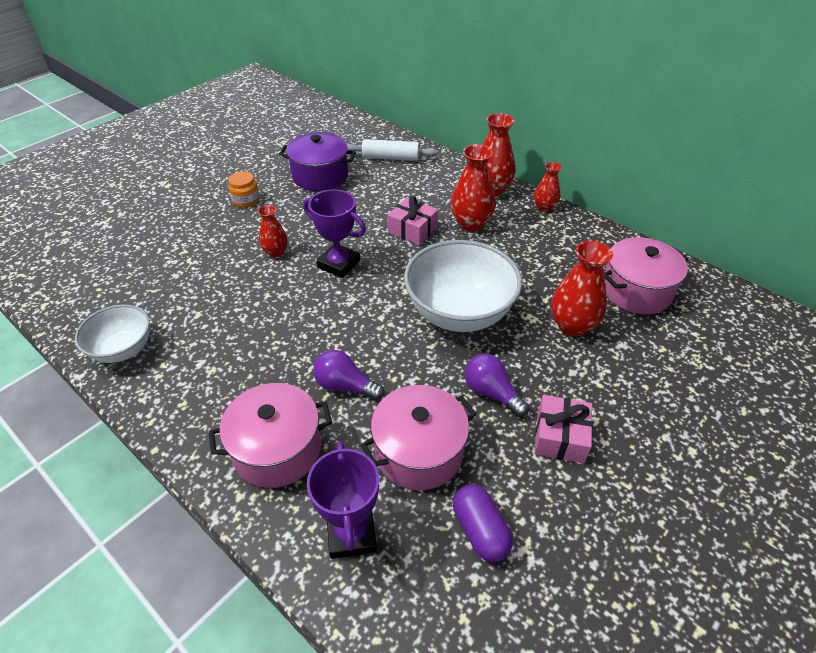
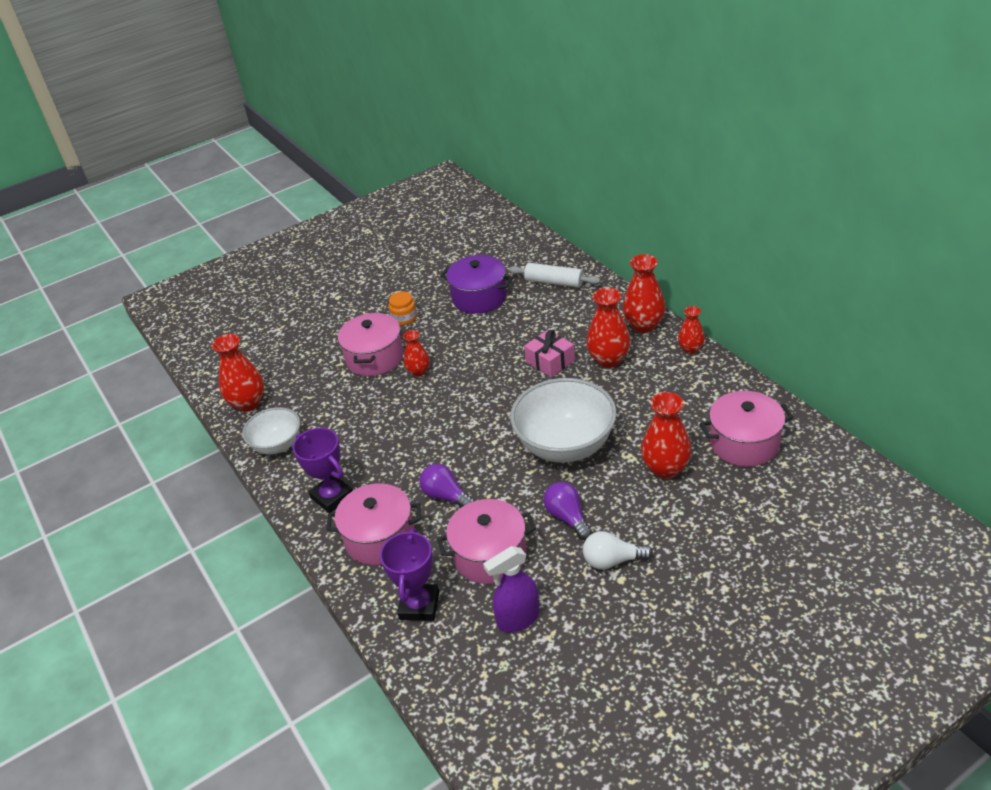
camera: 20 degrees right, 5 degrees down
(78, 305) = (248, 403): none -> red vase
(222, 242) = (374, 358): none -> pink pot
(338, 264) = (471, 389): purple trophy -> purple trophy (332, 497)
(480, 530) = (518, 619): purple capsule -> purple spray bottle
(560, 437) = (612, 561): pink gift -> white light bulb

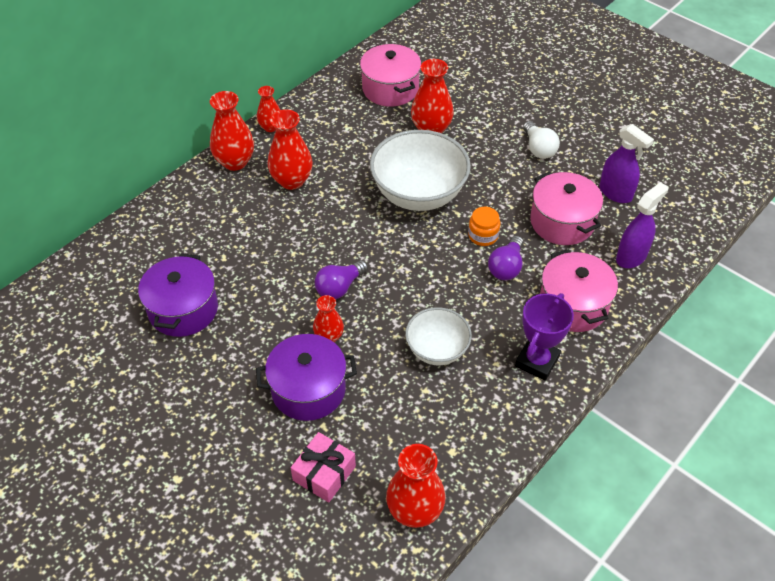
camera: 110 degrees left, 10 degrees up
(277, 445) = (478, 444): white bowl -> white bowl (437, 350)
(374, 358) = (308, 390): pink pot -> purple pot
(404, 318) = (226, 380): orange jar -> orange jar (483, 235)
(419, 605) = (631, 257): purple trophy -> purple spray bottle
(550, 361) = (298, 224): pink gift -> pink gift (324, 473)
(554, 282) = (154, 244): white rolling pin -> none
(567, 517) = (503, 180): purple light bulb -> purple light bulb (339, 287)

